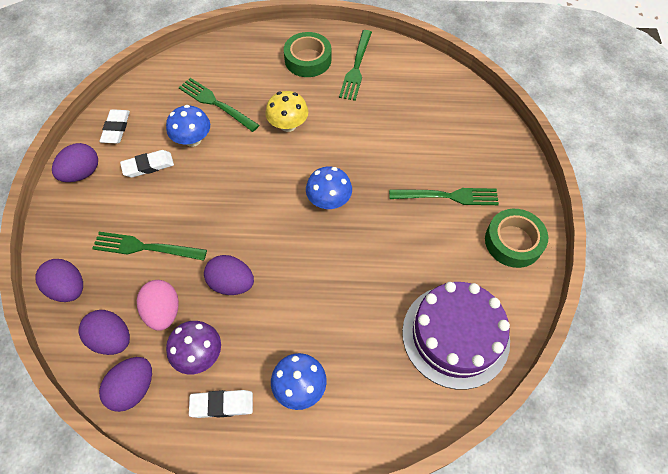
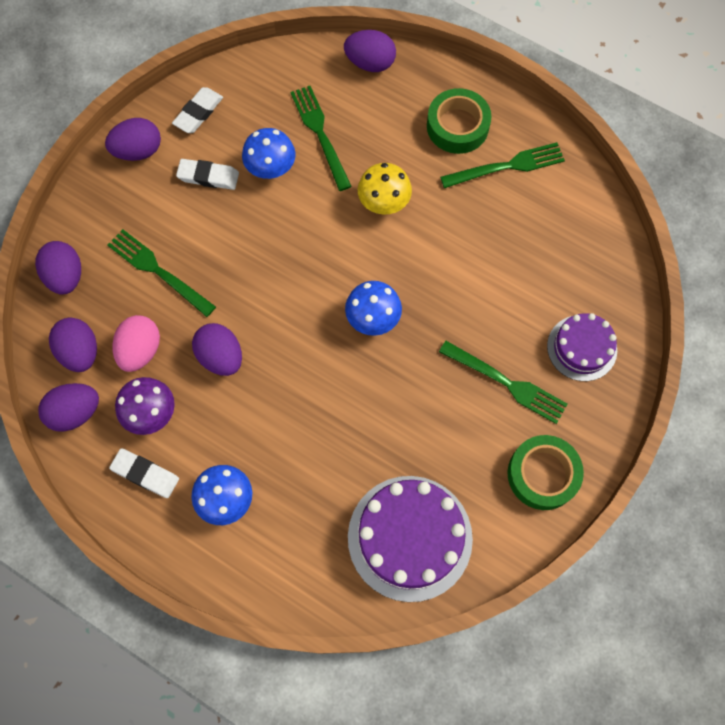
camera: 30 degrees right, 10 degrees up
(224, 48) = (370, 63): none -> purple egg
(356, 68) = (508, 166): green fork -> green fork turned 150 degrees counterclockwise
(479, 151) = (582, 348): none -> purple cake

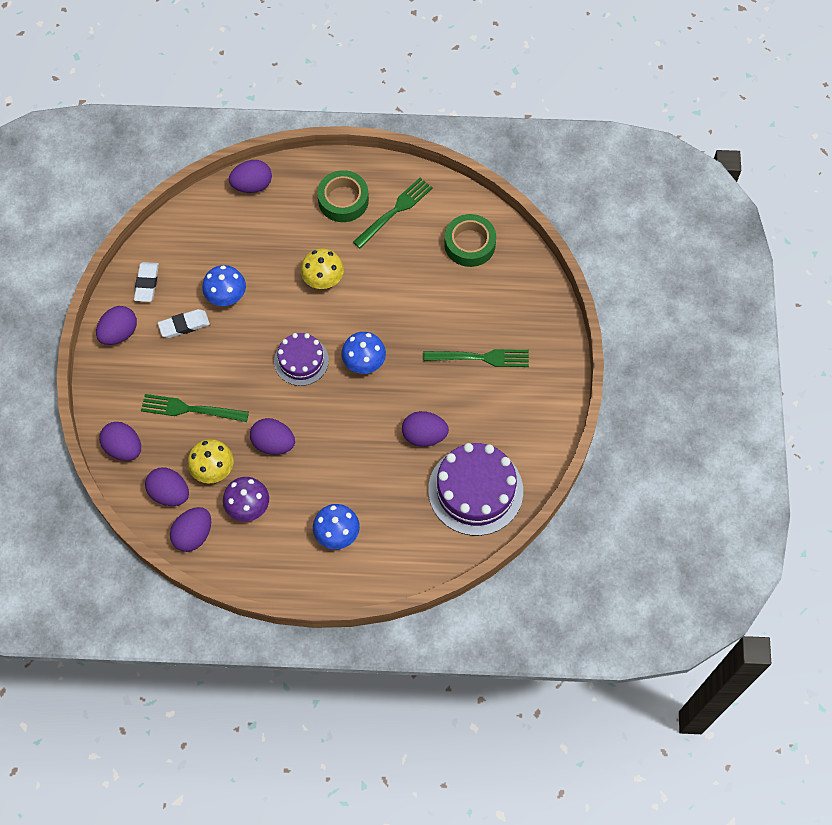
camera: 30 degrees left, 5 degrees down
(140, 350) = (213, 469): pink egg -> yellow mushroom
(145, 474) = (270, 548): white eraser -> none
(319, 133) = (247, 254): green fork -> none
(389, 439) = (424, 435): none -> purple egg
(542, 474) = (538, 404): green tape -> green tape (469, 244)
(582, 348) = (517, 308): purple cake -> purple cake (301, 360)

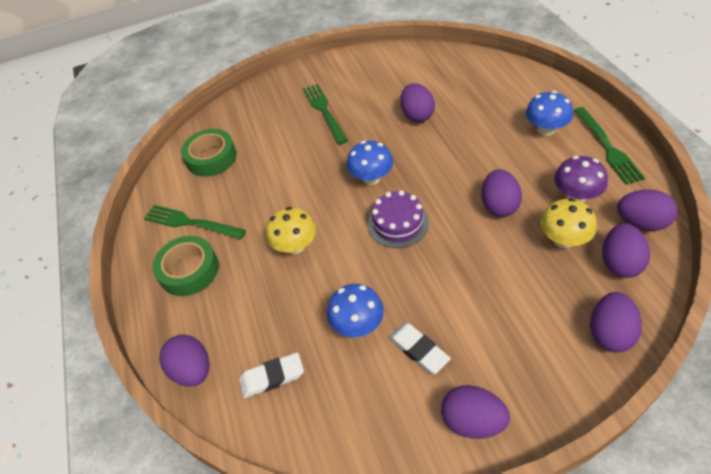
camera: 105 degrees left, 15 degrees down
(147, 283) = (384, 425): white eraser -> white eraser (272, 377)
(189, 409) = (516, 292): green fork -> green fork (608, 148)
(475, 490) = (443, 73): purple cake -> none

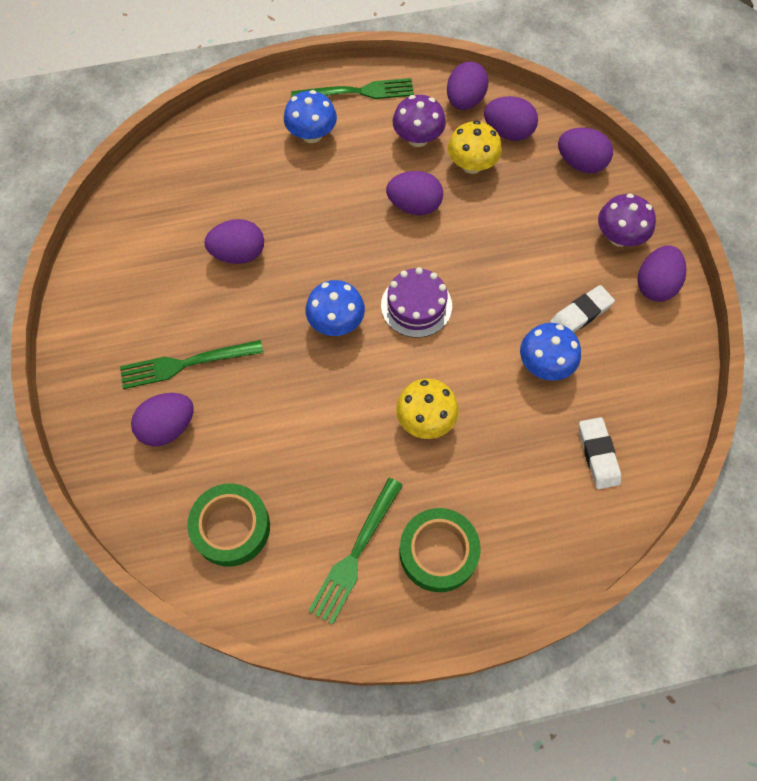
camera: 90 degrees left, 15 degrees up
(192, 370) = (582, 541): purple egg -> purple egg (168, 427)
(524, 379) = (619, 237): none -> purple mushroom

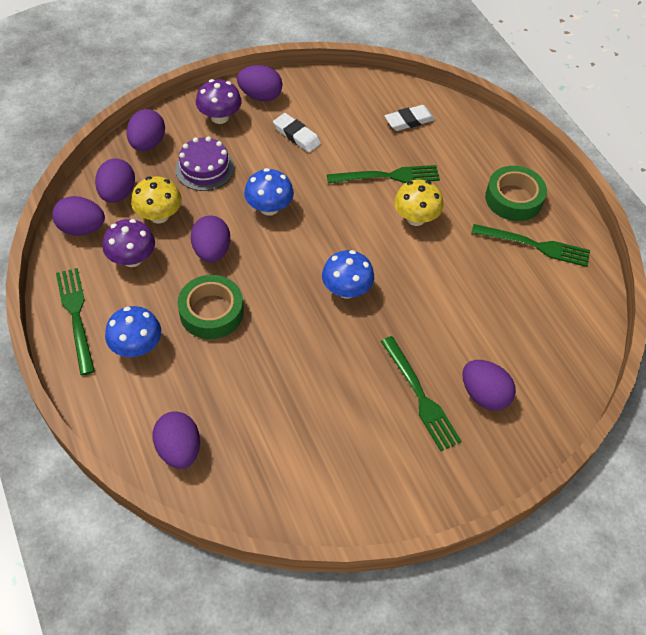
camera: 105 degrees left, 10 degrees down
(231, 527) = (549, 328): green tape -> green tape (211, 312)
(238, 254) = (293, 380): purple egg -> purple egg (179, 449)
(416, 305) = (315, 237): purple cake -> purple cake (204, 168)
(499, 405) = (388, 176): none -> green fork
(545, 364) = (346, 153): blue mushroom -> blue mushroom (269, 208)

